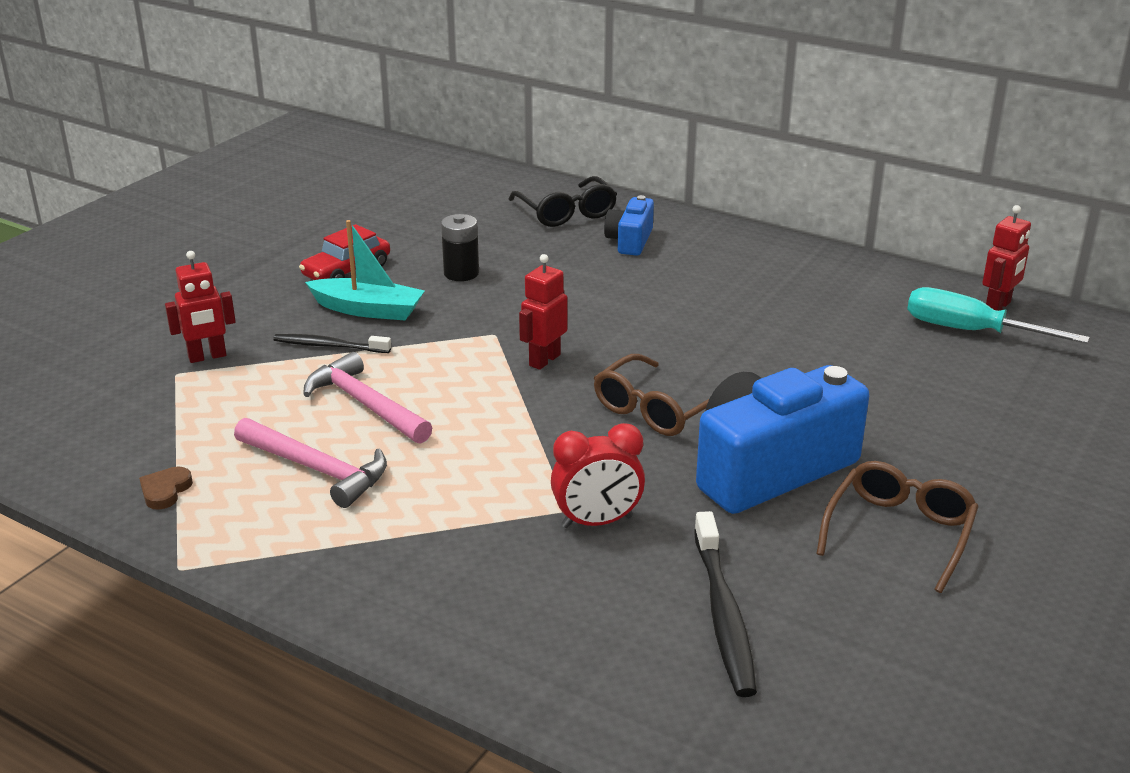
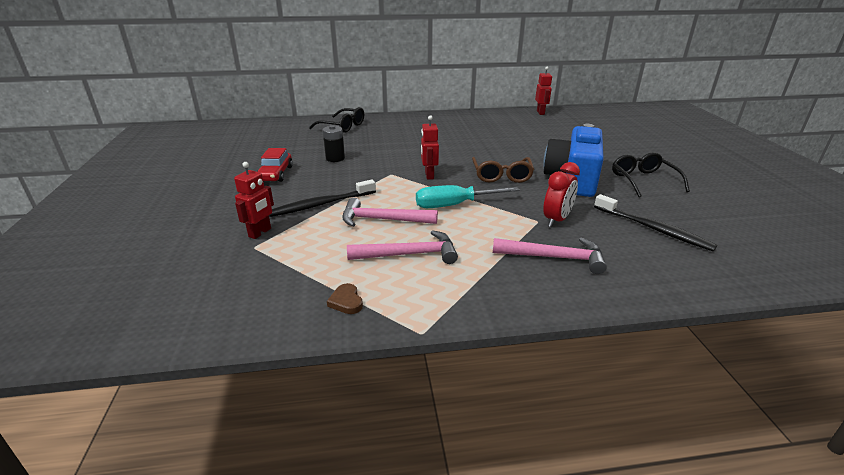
camera: 40 degrees left, 0 degrees up
(329, 346) = (321, 204): black toothbrush -> black toothbrush, size x1.54
(368, 310) = (315, 184): turquoise boat -> none
(484, 571) = (554, 258): none -> pink hammer
(630, 241) = (386, 128): blue camera -> none
(899, 532) = (643, 180): brown glasses -> black glasses
(969, 331) = (546, 121): turquoise screwdriver -> turquoise screwdriver (453, 205)

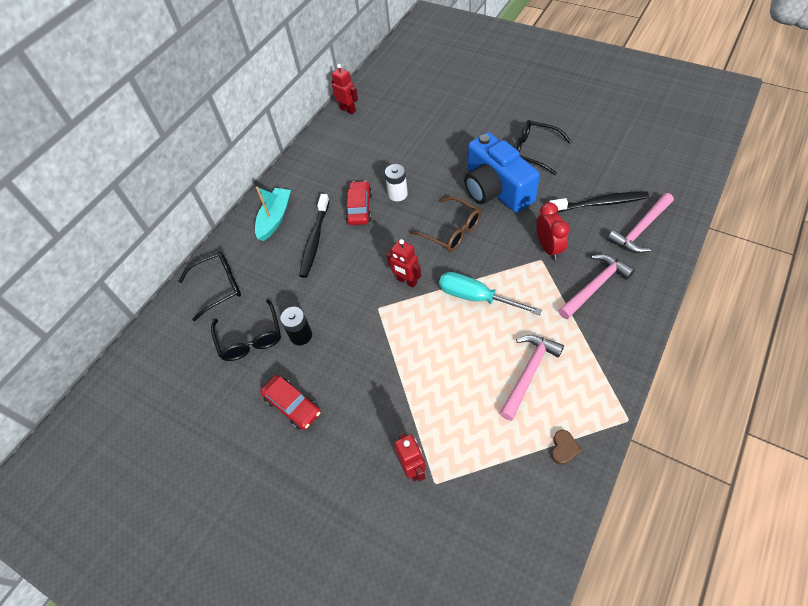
camera: 45 degrees left, 25 degrees up
(315, 146) = (250, 338): none -> black glasses
(321, 204) = (395, 395): black toothbrush -> black toothbrush (315, 240)
(346, 301) = (564, 448): brown heart -> brown heart turned 90 degrees counterclockwise
(382, 219) = (461, 361): pink hammer -> pink hammer (640, 229)
(416, 123) = (275, 218): none -> turquoise boat
(453, 205) = (475, 297): turquoise screwdriver -> turquoise screwdriver turned 90 degrees clockwise
(466, 141) = (359, 208): none -> red car
(500, 148) = (397, 194): none -> white battery

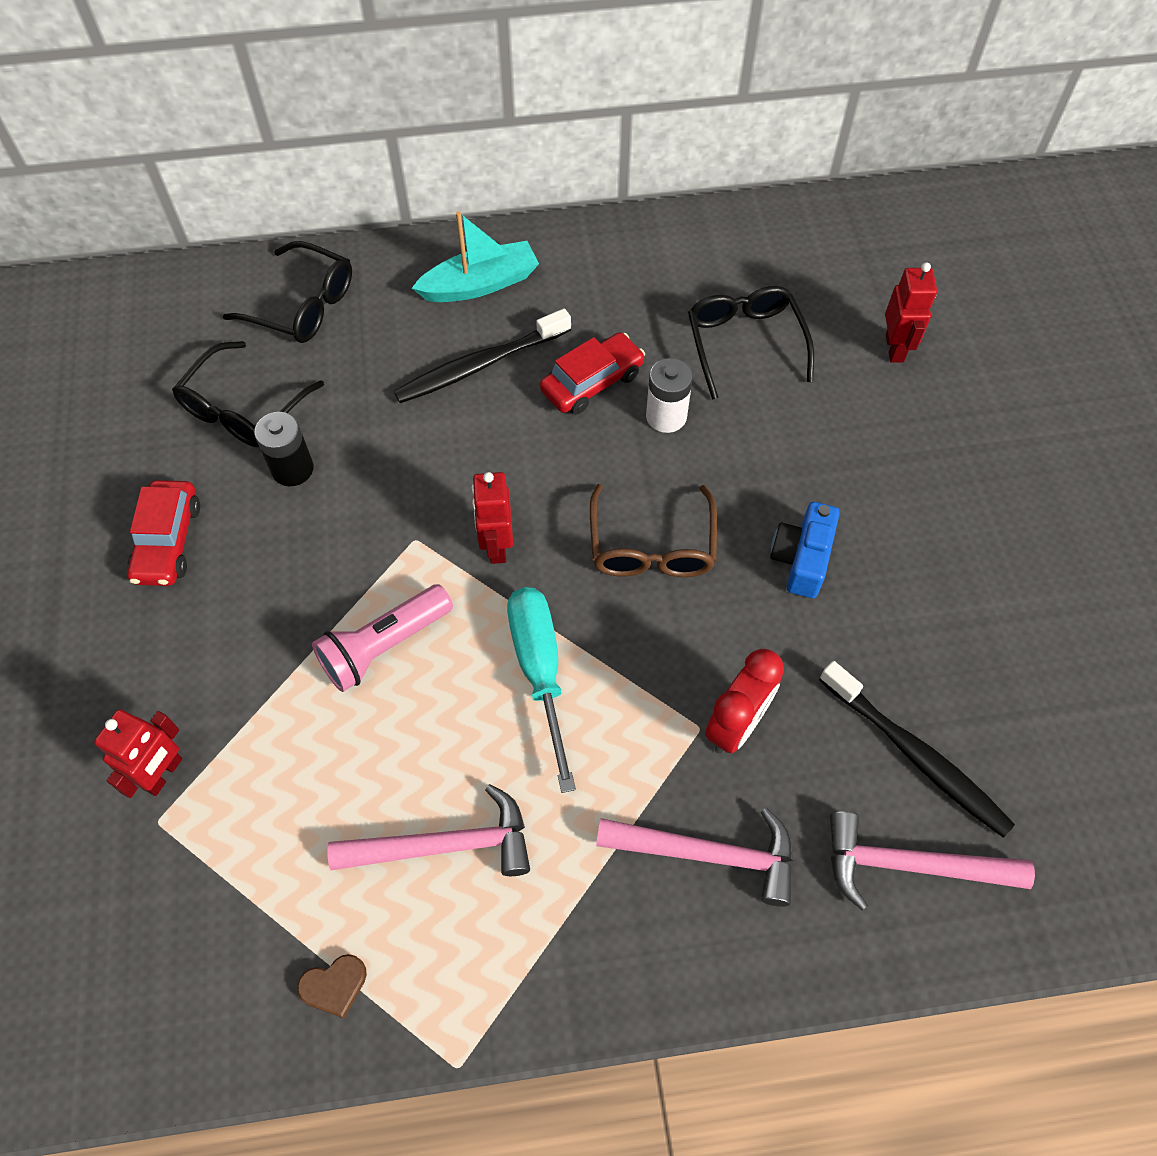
camera: 45 degrees right, 5 degrees up
(348, 110) = (790, 223): red robot -> red robot (895, 348)
(420, 346) = (384, 646): none -> pink flashlight
(496, 189) = (802, 559): blue camera -> blue camera, size x0.50
(534, 151) = (949, 566): black glasses -> black glasses (745, 343)

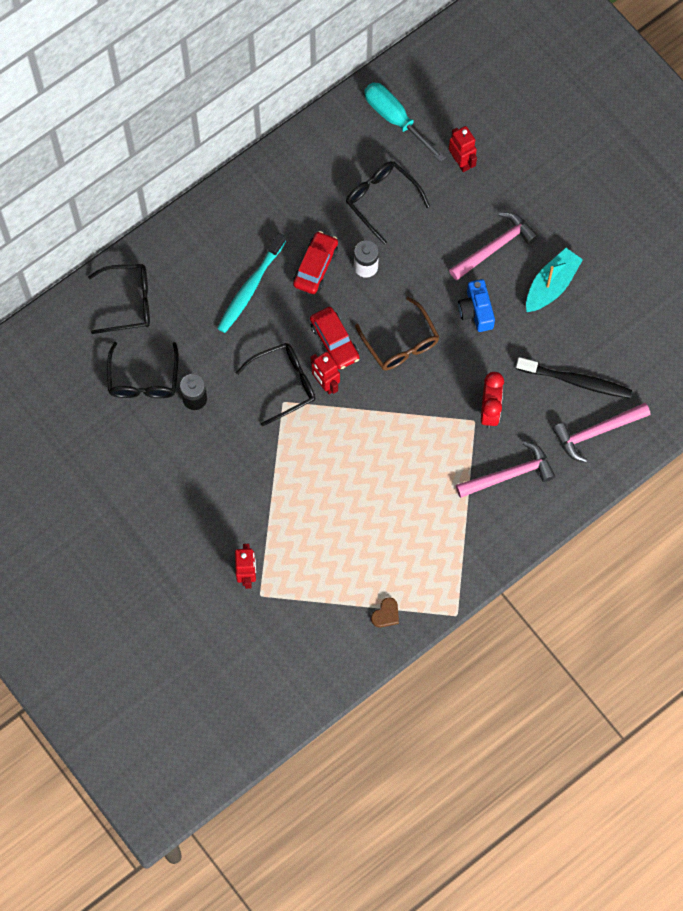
camera: 30 degrees left, 10 degrees up
(168, 541) = (161, 469): red car -> red car (334, 341)
(384, 646) = (305, 462): pink flashlight -> none
(434, 515) = (284, 384): none -> black glasses
(445, 845) = (394, 534): pink hammer -> pink hammer (495, 247)
(480, 284) = (216, 237): turquoise boat -> turquoise boat (551, 285)
(480, 365) = (250, 288): black toothbrush -> turquoise toothbrush
(539, 669) = (385, 433): turquoise screwdriver -> turquoise screwdriver (394, 118)

